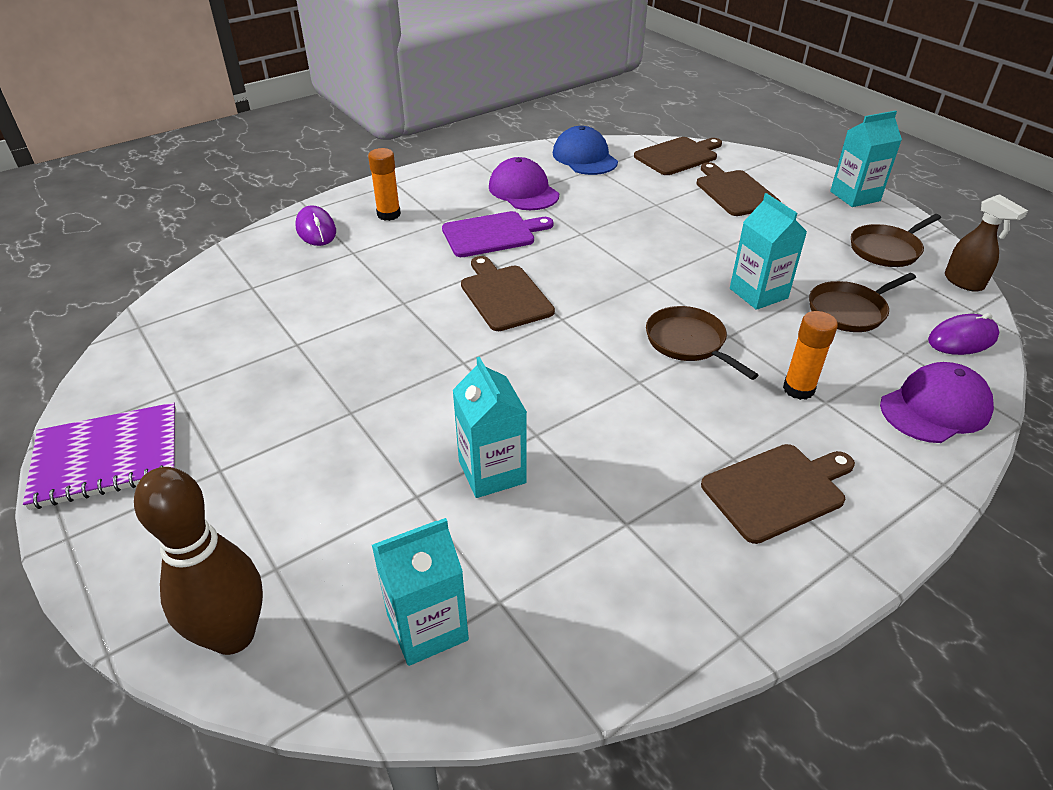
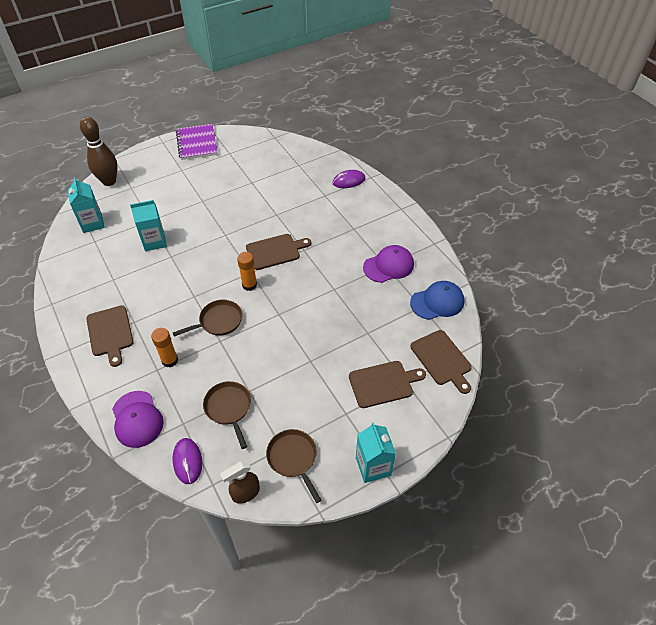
camera: 95 degrees right, 10 degrees up
(388, 214) = (363, 207): orange glue stick -> orange glue stick (249, 285)
(492, 234) = (337, 249): purple cutting board -> none
(758, 293) = (256, 365): turquoise carton -> none

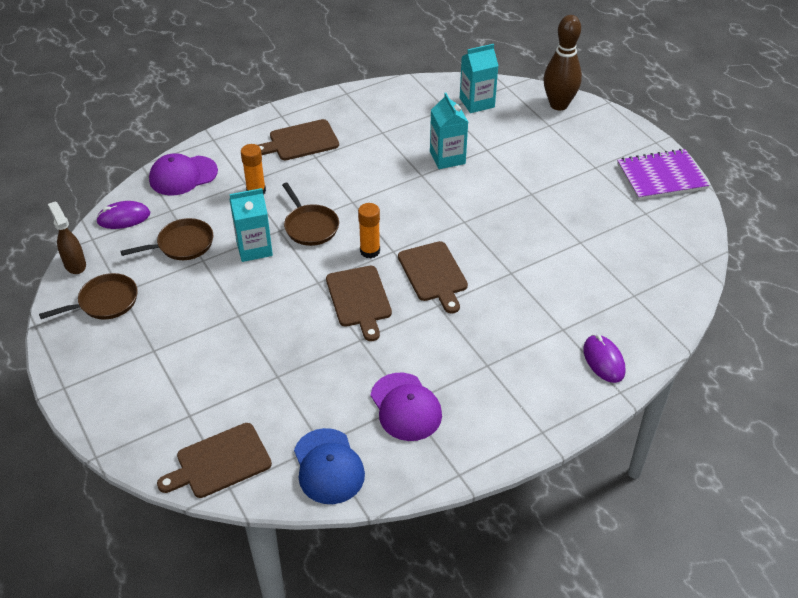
camera: 90 degrees right, 5 degrees down
(373, 466) = (76, 375): turquoise carton -> turquoise carton (254, 248)
(383, 383) = (190, 390): brown cutting board -> brown cutting board (359, 299)

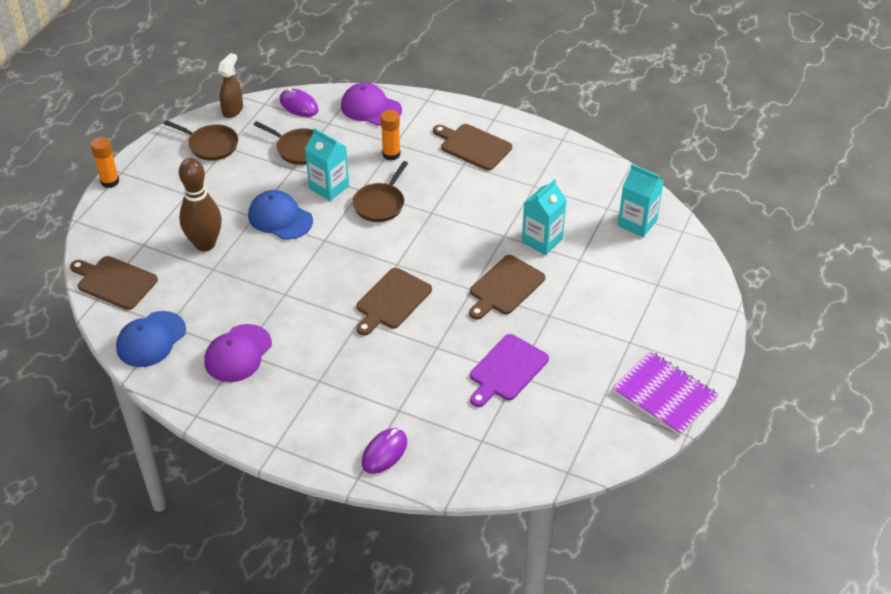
camera: 55 degrees right, 0 degrees up
(259, 298) = (280, 218): none -> blue cap
(359, 299) = (326, 272): brown cutting board -> brown cutting board (505, 287)
(370, 251) = (384, 251): orange glue stick -> orange glue stick (110, 181)
(558, 104) = (694, 277): brown bowling pin -> brown bowling pin (205, 244)
(570, 245) = (506, 370): none -> purple cutting board

